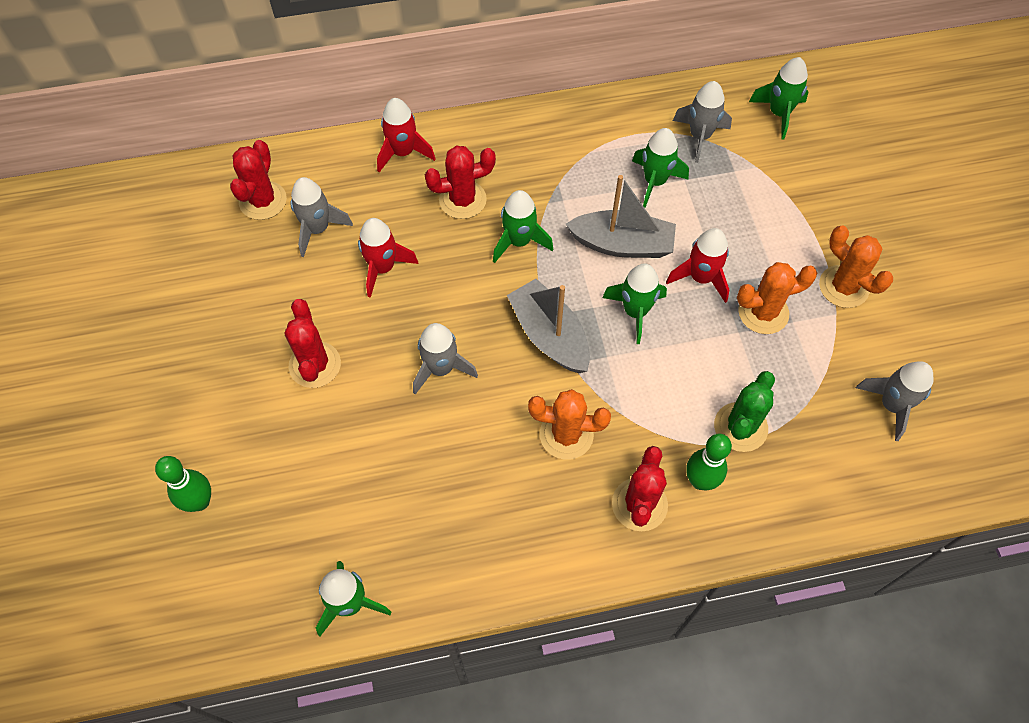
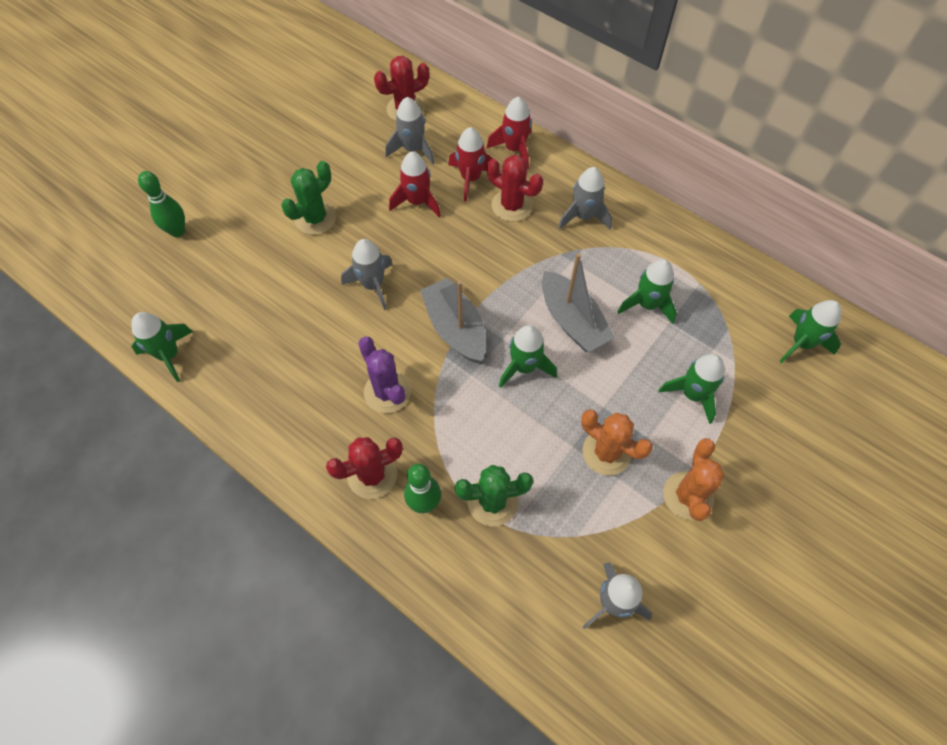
camera: 50 degrees right, 0 degrees up
(315, 365) = (315, 218): red cactus -> green cactus
(519, 241) = (512, 259): green rocket -> green rocket (692, 394)
(549, 335) = (455, 328): grey boat -> grey boat turned 45 degrees counterclockwise
(566, 435) = (387, 392): orange cactus -> purple cactus
(699, 136) = (719, 306): grey rocket -> grey rocket (583, 216)
(701, 278) = (595, 390): red rocket -> red rocket (470, 179)

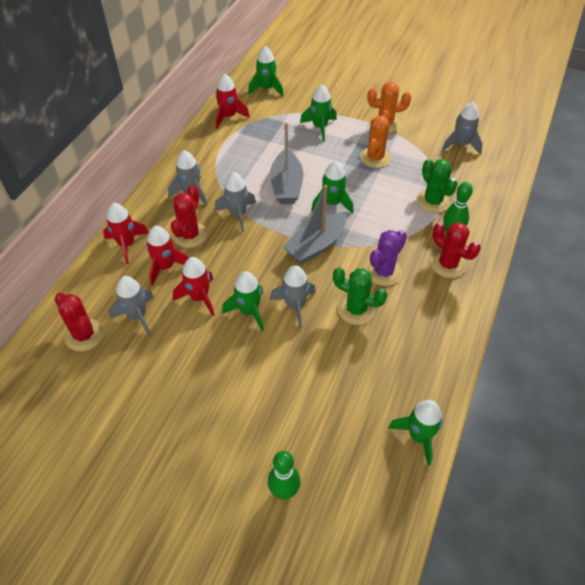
camera: 105 degrees left, 10 degrees down
(315, 218) = (236, 369): green cactus -> green cactus (356, 309)
(532, 257) = (238, 214): none -> grey rocket
(572, 321) = (286, 185): grey boat -> grey boat turned 135 degrees clockwise
(647, 304) = (260, 152): green rocket -> green rocket (249, 312)
(734, 281) = (229, 117): none -> red rocket

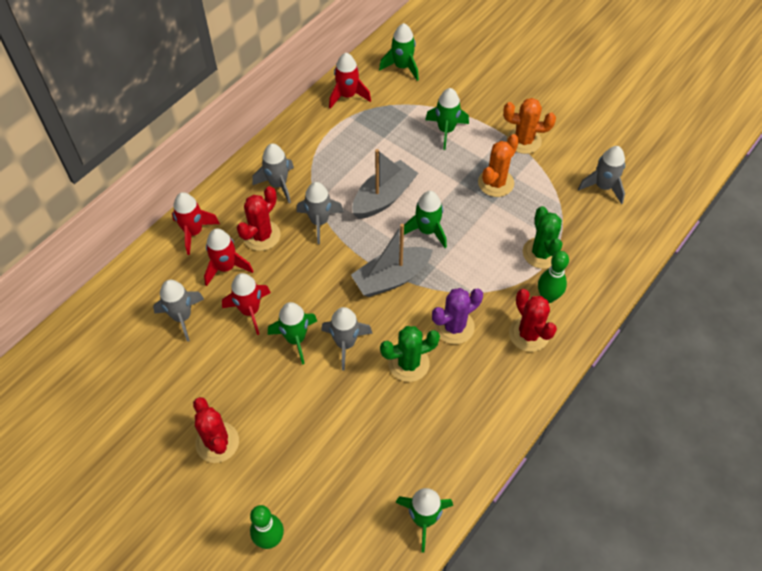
camera: 15 degrees right, 5 degrees up
(84, 335) = (125, 325): red cactus -> red cactus (217, 442)
(286, 185) = (384, 197): grey boat -> grey boat turned 150 degrees counterclockwise
(356, 309) = (408, 363): green cactus -> green cactus turned 60 degrees counterclockwise

